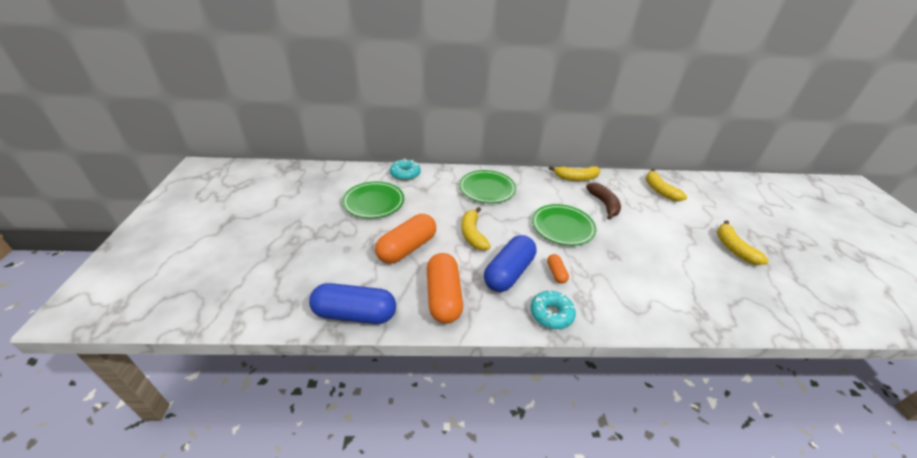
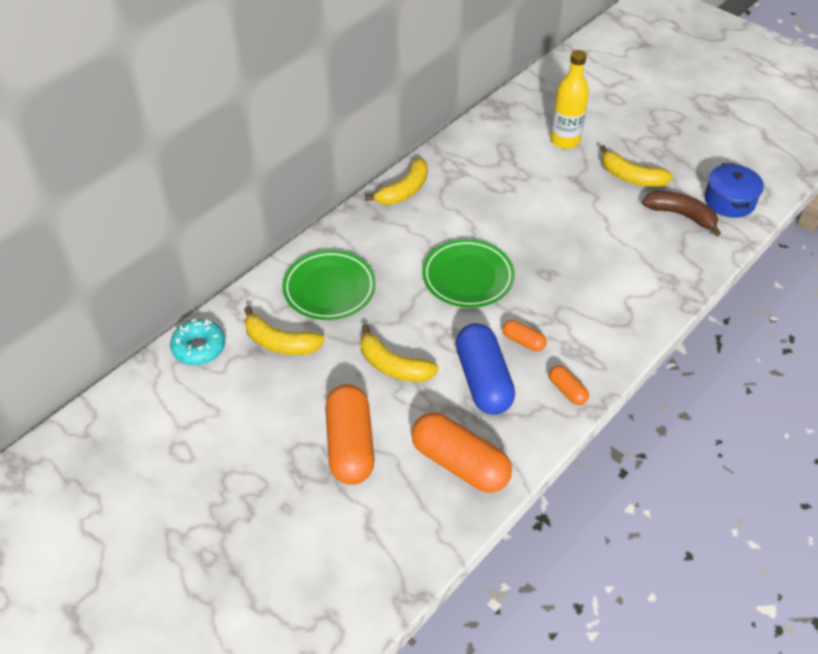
camera: 45 degrees left, 10 degrees up
(355, 314) = (405, 562): blue capsule -> none
(374, 202) = (224, 423): green plate -> none
(551, 314) = (567, 391): turquoise donut -> orange capsule
(604, 204) = (472, 209): brown banana -> brown banana (681, 215)
(659, 191) = (503, 144): yellow banana -> yellow banana (280, 342)
(704, 209) = (565, 140): none -> yellow bottle
(808, 305) = (729, 201): none -> blue pot

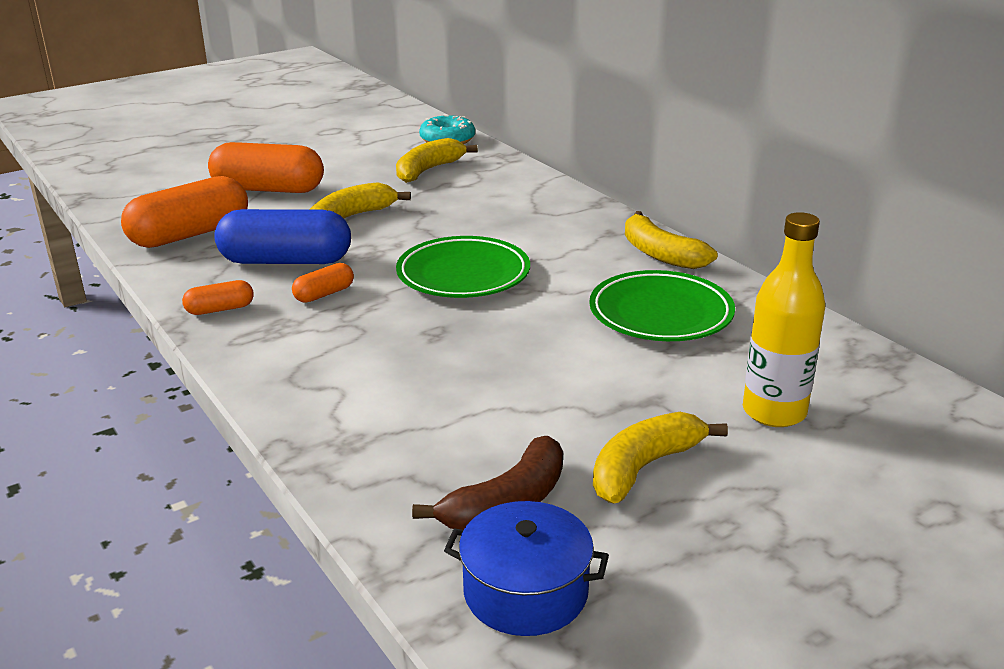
camera: 105 degrees right, 20 degrees down
(329, 289) = (493, 197): green plate -> green plate (660, 314)

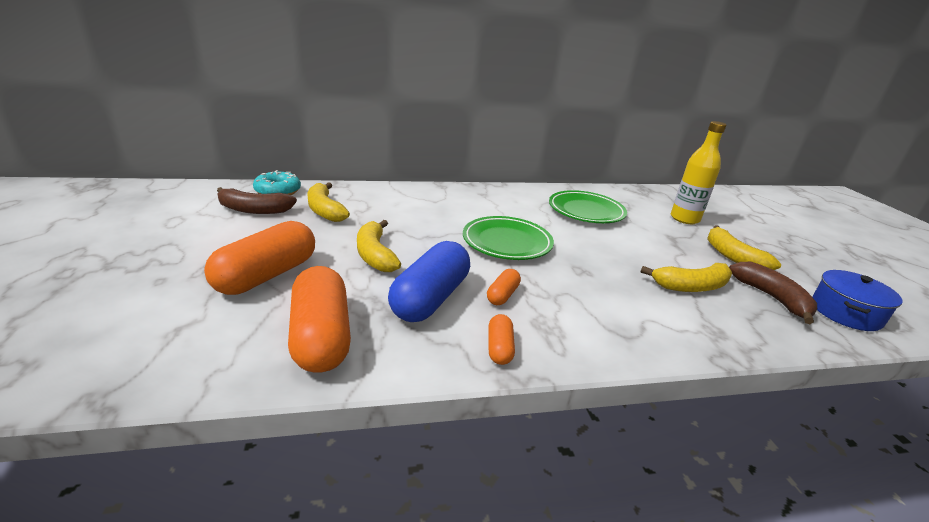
camera: 70 degrees left, 0 degrees up
(324, 294) = (502, 295): orange capsule -> orange capsule turned 45 degrees clockwise
(389, 146) = (254, 210): none -> brown banana
(660, 254) = (519, 192): yellow banana -> yellow banana (691, 286)

